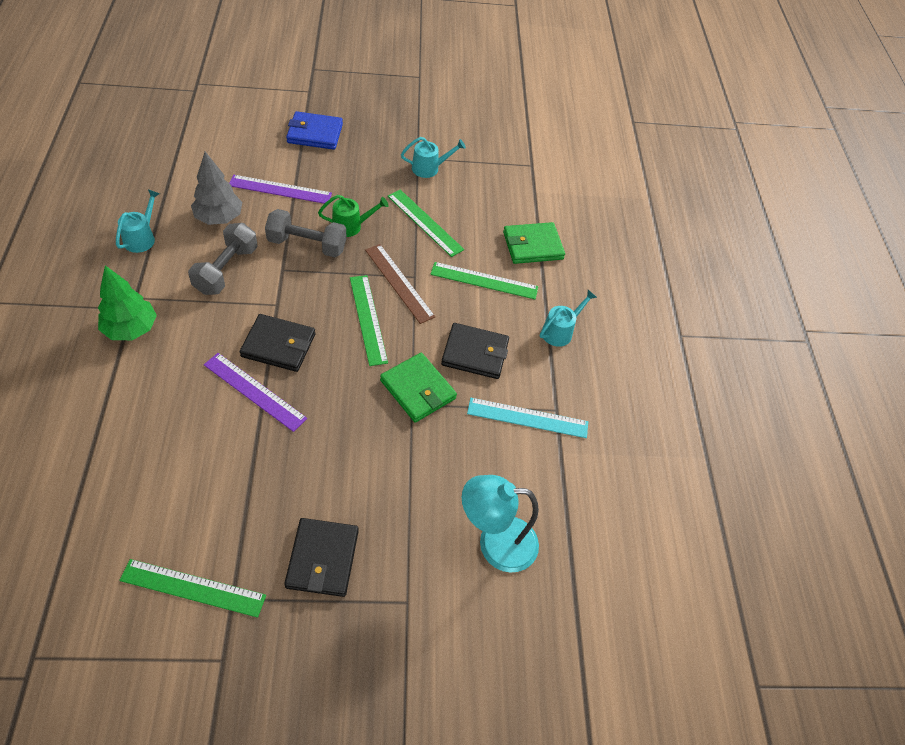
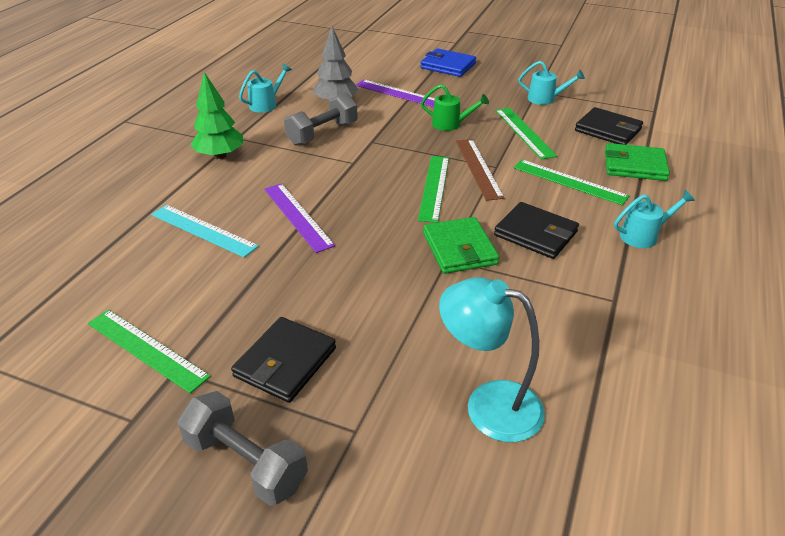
camera: 30 degrees right, 15 degrees down
(278, 345) = (339, 189): black wallet -> black wallet (608, 130)
(307, 245) = (403, 130): grey dumbbell -> grey dumbbell (246, 463)
(527, 418) = (576, 299): turquoise ruler -> turquoise ruler (203, 230)

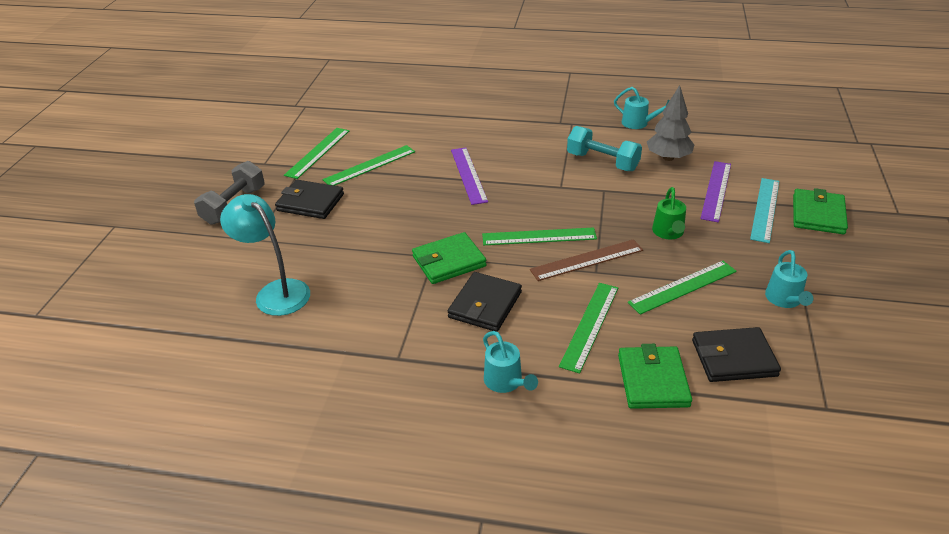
camera: 80 degrees right, 0 degrees up
(203, 230) = (438, 141): turquoise ruler -> turquoise ruler (765, 209)
(220, 156) = (539, 123): green tree -> none
(223, 295) = (369, 165): none -> green ruler
(297, 216) = (468, 175): purple ruler -> purple ruler turned 60 degrees counterclockwise
(322, 134) = (602, 162): grey dumbbell -> turquoise dumbbell
(448, 66) = (818, 214): blue wallet -> green wallet
(488, 405) = (276, 292): turquoise lamp -> turquoise lamp turned 60 degrees counterclockwise
(608, 130) = (733, 358): black wallet -> black wallet turned 60 degrees clockwise

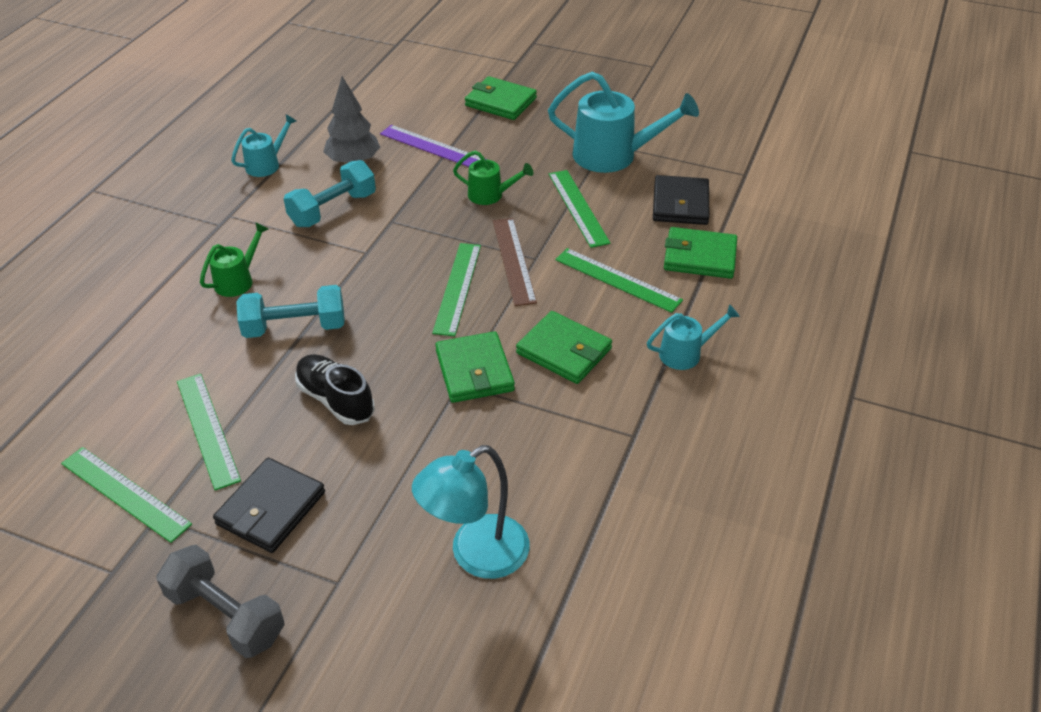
camera: 80 degrees left, 5 degrees up
(404, 206) = (335, 400): none -> black shoe
(468, 175) = (295, 328): purple ruler -> turquoise dumbbell
(485, 305) = (564, 351): black wallet -> green wallet
(506, 143) = (238, 280): none -> green watering can
(765, 209) = (478, 128): turquoise ruler -> none
(785, 300) = (614, 156): turquoise watering can -> turquoise watering can, size x1.87

